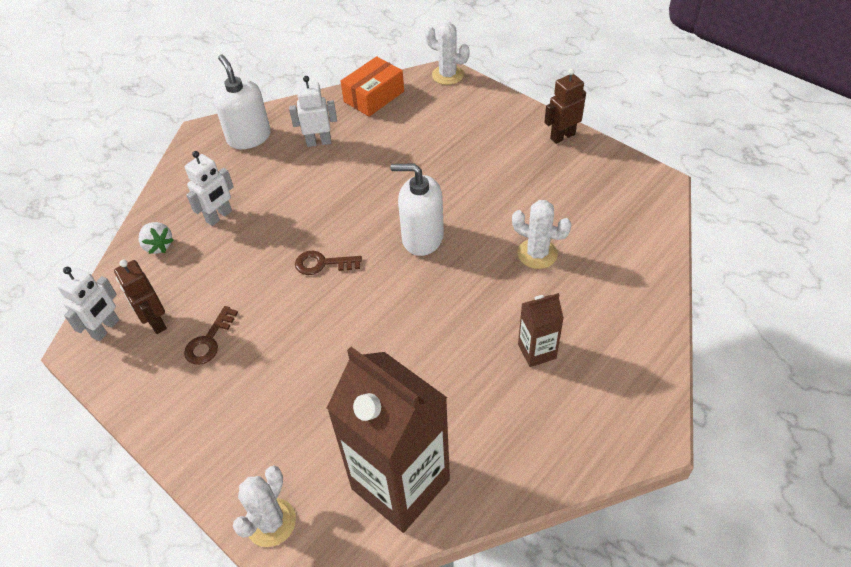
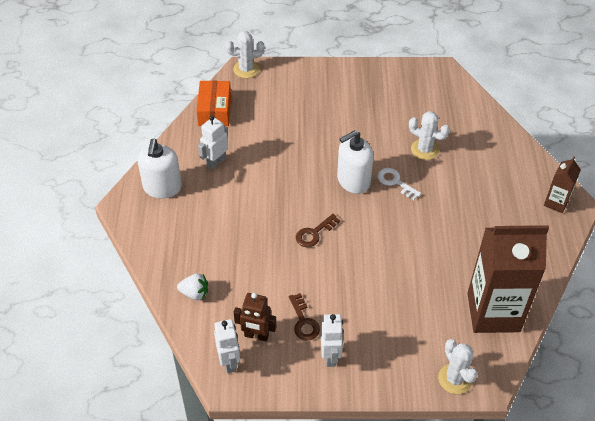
camera: 45 degrees left, 0 degrees up
(219, 216) = (211, 249): white robot -> white robot (330, 356)
(249, 137) = (162, 187): white soap dispenser -> white soap dispenser turned 105 degrees counterclockwise
(463, 267) = (395, 182): none -> white key
(537, 254) = (425, 149): white cactus -> white cactus turned 45 degrees clockwise
(537, 351) = (482, 201): brown carton -> brown carton (556, 203)
(562, 136) = (361, 71): brown robot -> none

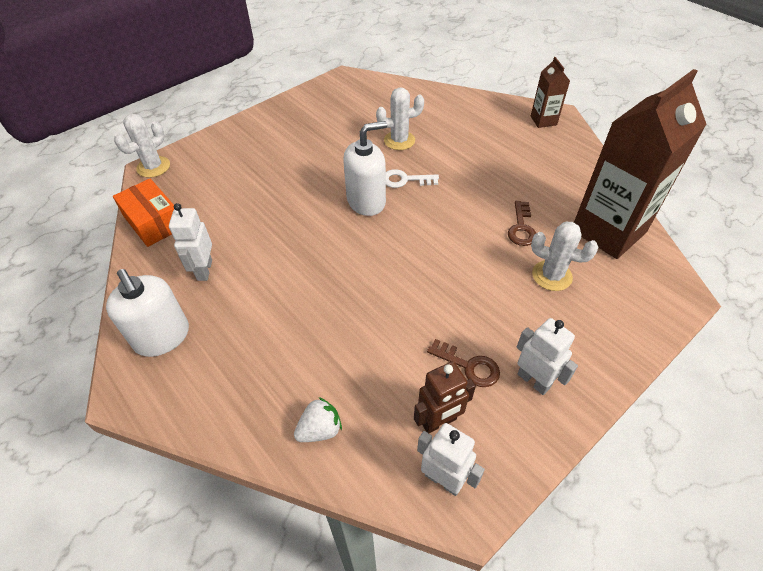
camera: 40 degrees left, 0 degrees up
(314, 233) = (382, 271): brown key -> brown key (521, 228)
(353, 180) = (366, 201): white soap dispenser -> white soap dispenser turned 135 degrees counterclockwise
(455, 379) = (655, 311): white cactus -> white cactus (552, 276)

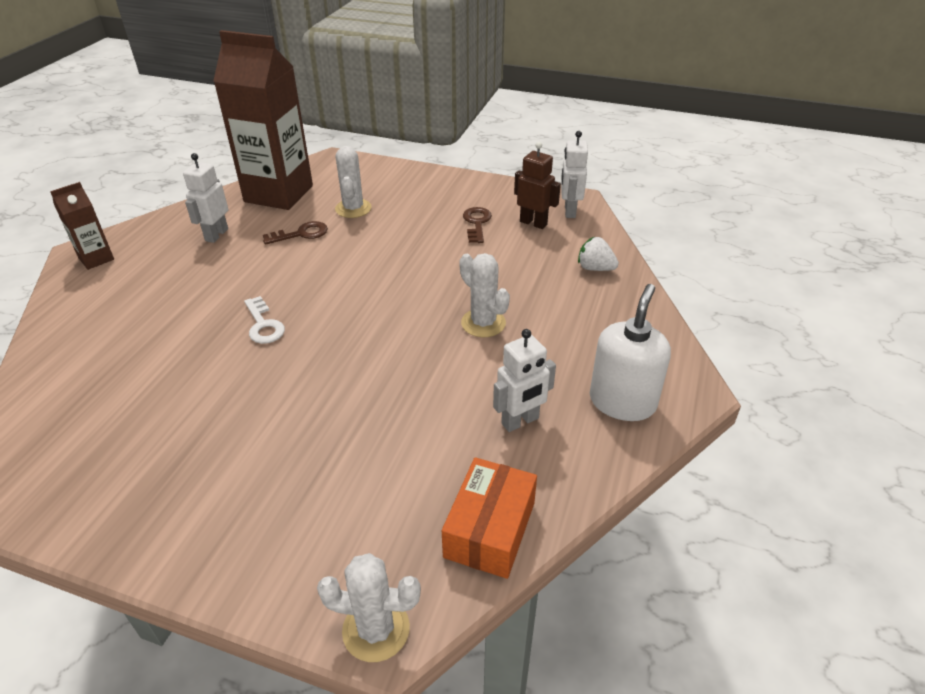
camera: 120 degrees left, 10 degrees down
(366, 201) = (319, 341): white soap dispenser -> none
(399, 140) = (179, 357): white cactus -> white cactus (483, 323)
(533, 380) = (463, 197): white robot -> white robot (216, 235)

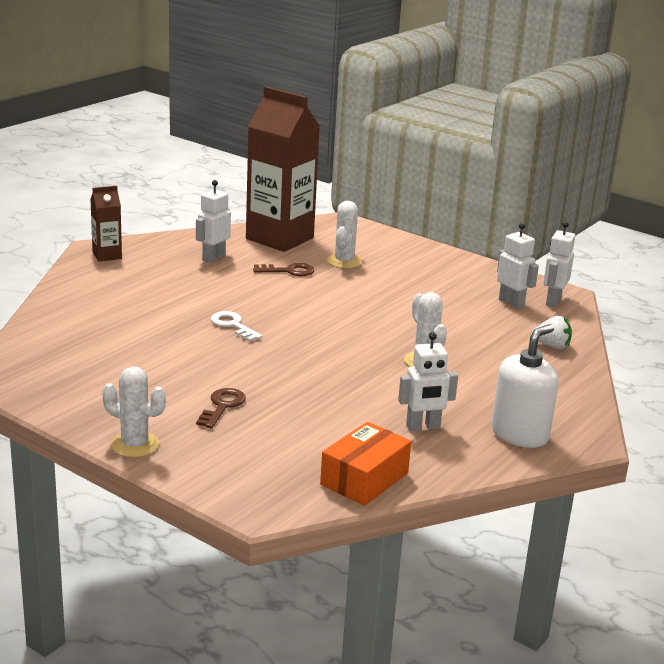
camera: 15 degrees right, 15 degrees down
(263, 325) = (233, 325): white key -> white key turned 150 degrees clockwise
(376, 629) = (253, 507): white cactus -> white cactus (135, 445)
(477, 223) = (456, 293): brown key -> brown key (222, 406)
(533, 223) = (511, 303): brown robot -> white robot
(595, 268) = (551, 346): white strawberry -> white strawberry turned 150 degrees clockwise

